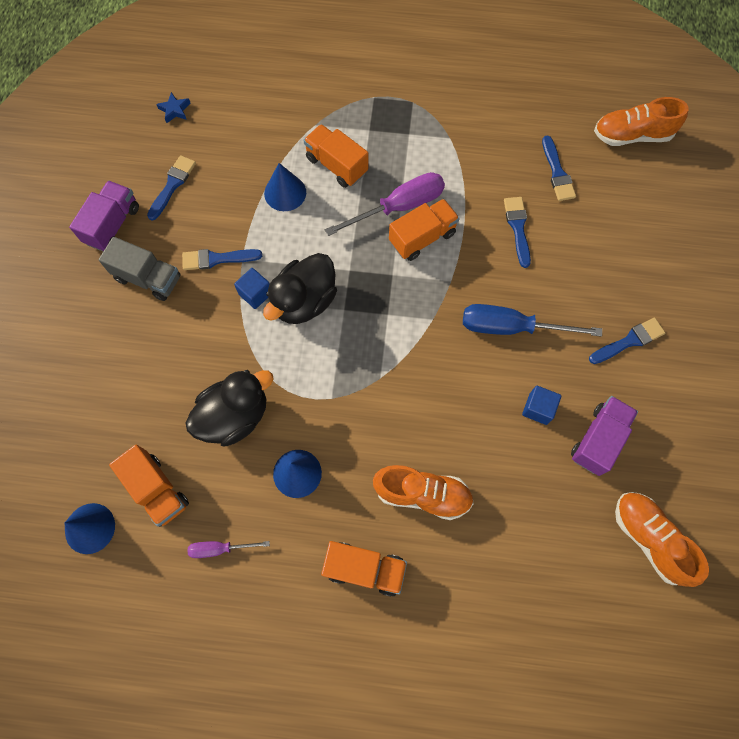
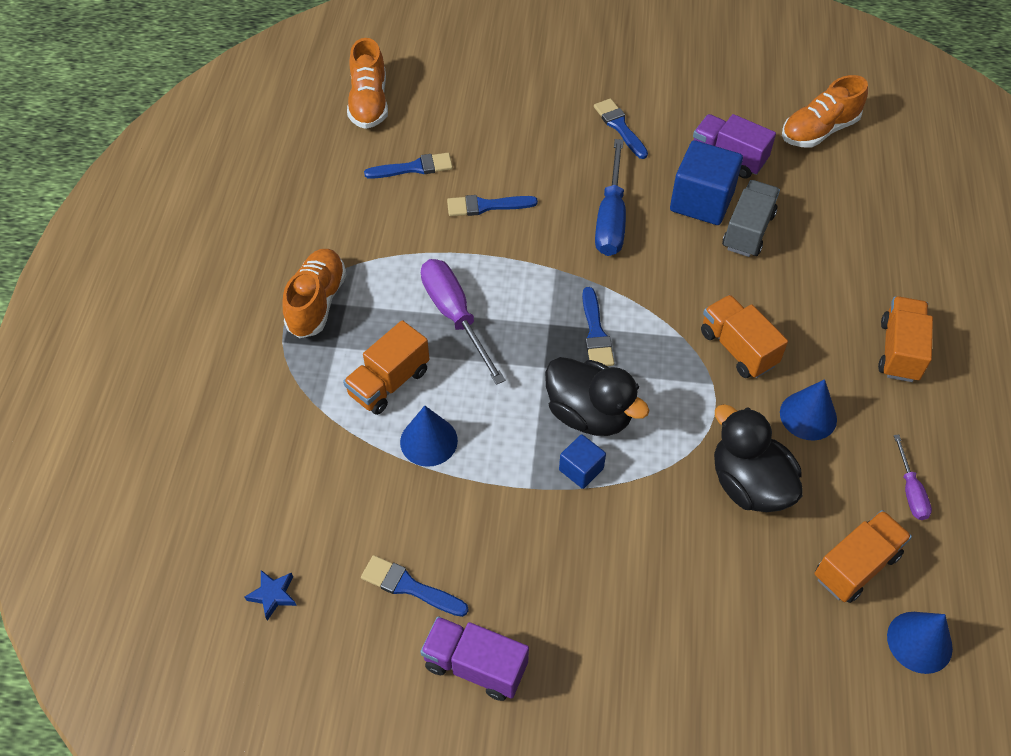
camera: 90 degrees left, 15 degrees down
(148, 278) = (563, 606): grey truck -> grey truck (748, 231)
(217, 259) = (531, 518): blue brush -> blue brush (595, 332)
(422, 238) = (498, 294): orange truck -> orange truck (738, 348)
(422, 494) = (810, 300): orange shoe -> orange shoe (317, 302)
(538, 408) = (701, 201): blue cube -> blue cube, size x1.89

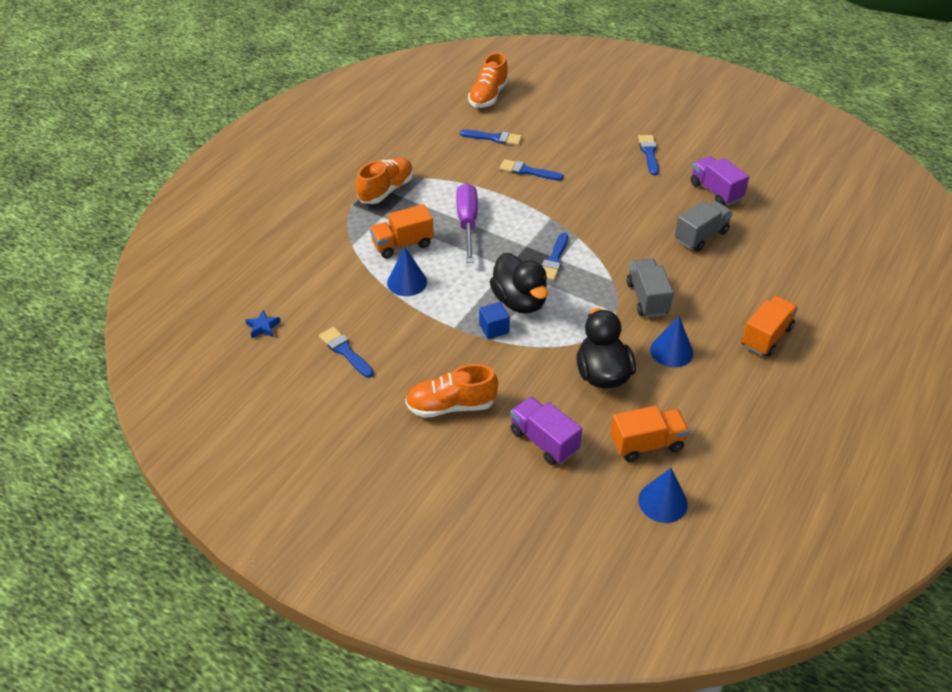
camera: 25 degrees right, 10 degrees down
(475, 666) = (358, 405): purple truck -> purple truck (544, 441)
(611, 218) = (608, 201): blue screwdriver -> none
(701, 201) = (679, 210): blue cube -> none
(738, 348) = (647, 298): orange truck -> grey truck
(819, 131) = (795, 194): orange shoe -> orange shoe (451, 406)
(910, 491) = (717, 417): purple screwdriver -> none

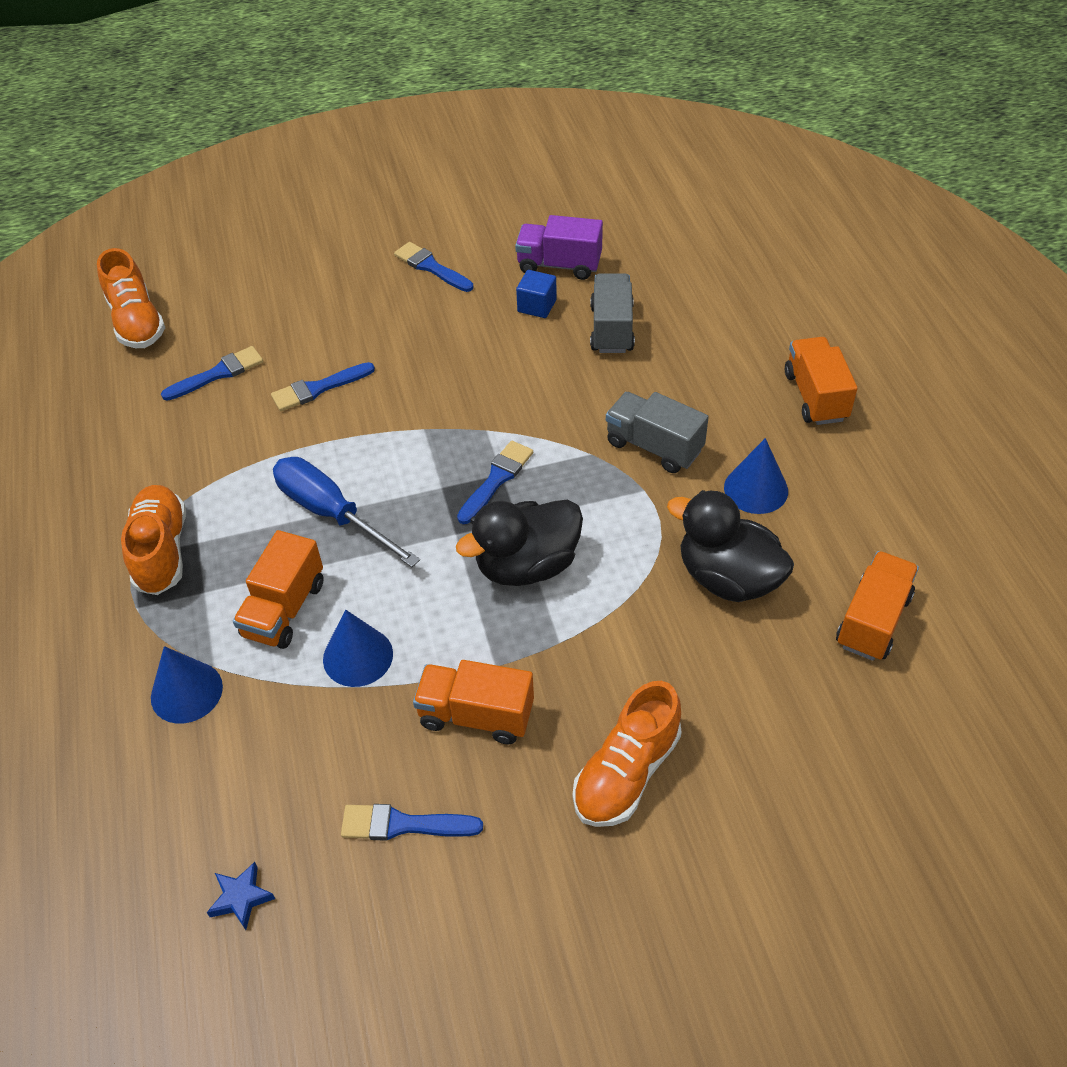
camera: 45 degrees left, 5 degrees up
(422, 338) = (476, 715): none -> orange truck
(467, 223) = (331, 513): purple screwdriver -> blue screwdriver
(494, 328) = (543, 626): blue cube -> blue cube (537, 306)
(519, 301) = (527, 565): black duck -> black duck turned 135 degrees clockwise
(544, 441) = (777, 717): purple truck -> none
(554, 260) = (496, 479): blue brush -> blue brush turned 120 degrees counterclockwise
(662, 502) = (970, 672): blue cone -> blue cone (186, 692)

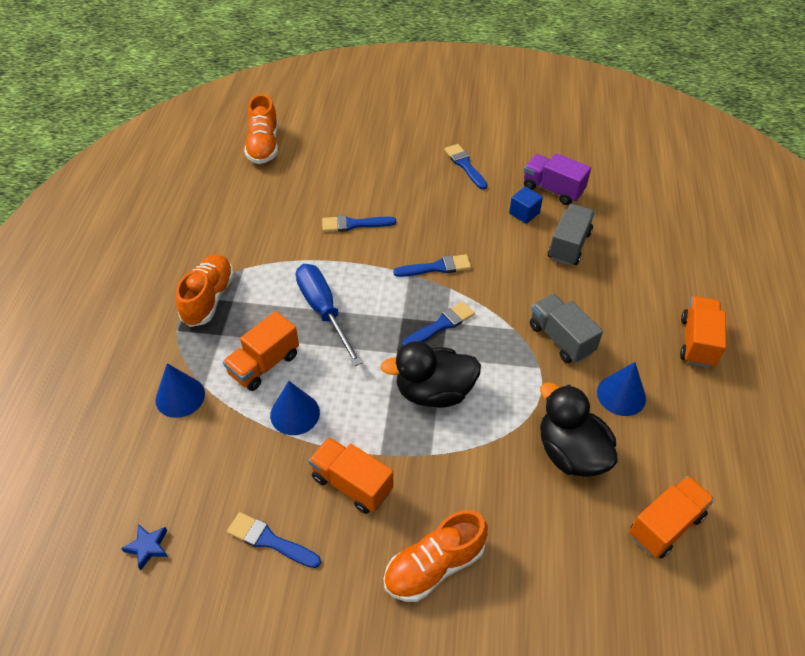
camera: 20 degrees right, 0 degrees up
(218, 374) = (296, 194): blue brush -> blue brush (436, 267)

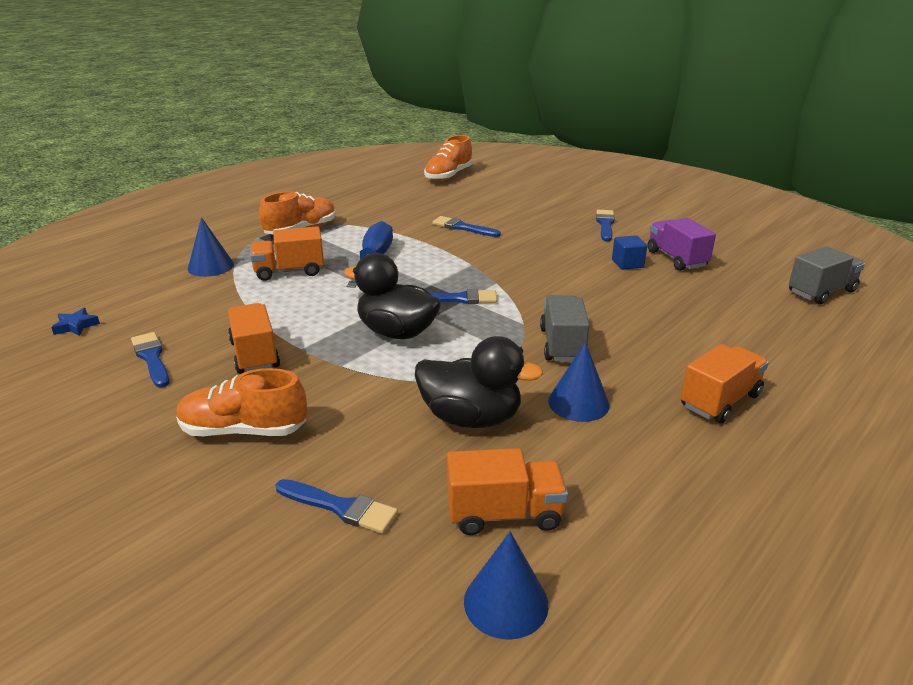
camera: 35 degrees right, 20 degrees down
(295, 413) = (272, 302): blue cone -> blue cone (506, 602)
(436, 267) = (500, 268): blue brush -> blue brush (340, 507)
(569, 245) = (649, 294): grey truck -> grey truck (821, 292)
(571, 453) = (471, 418): black duck -> black duck turned 105 degrees clockwise

